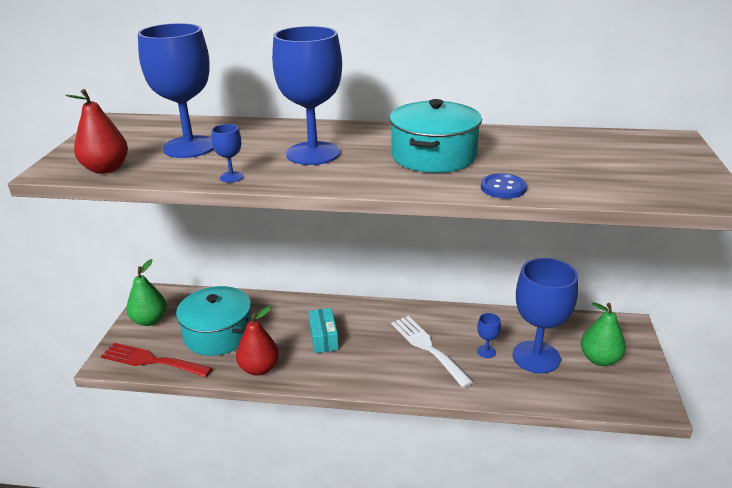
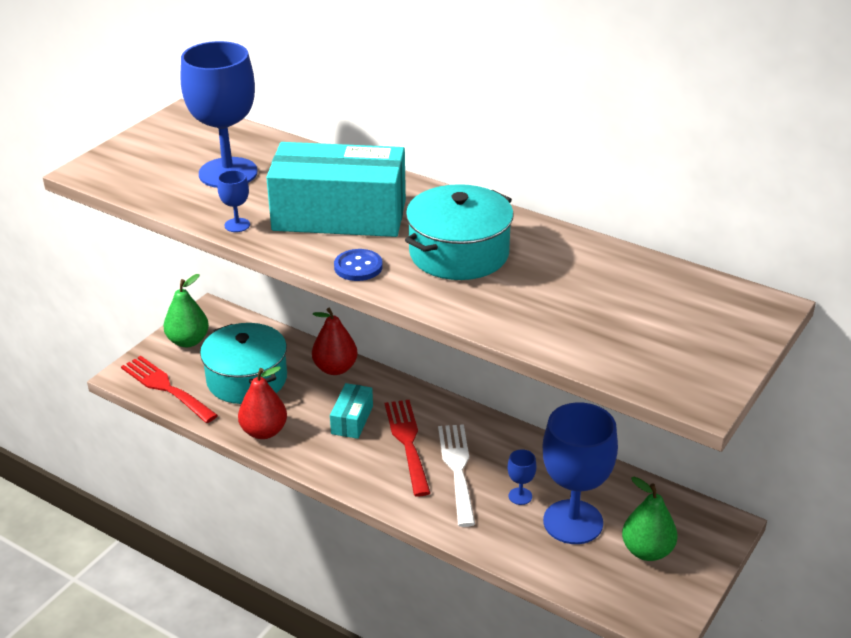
camera: 25 degrees right, 5 degrees up
(106, 169) = (133, 182): red pear -> red pear (335, 368)
(313, 153) = (339, 215): blue goblet -> turquoise box
(377, 340) = (407, 442): none -> red fork
(503, 188) = (486, 316): blue button -> blue button (358, 267)

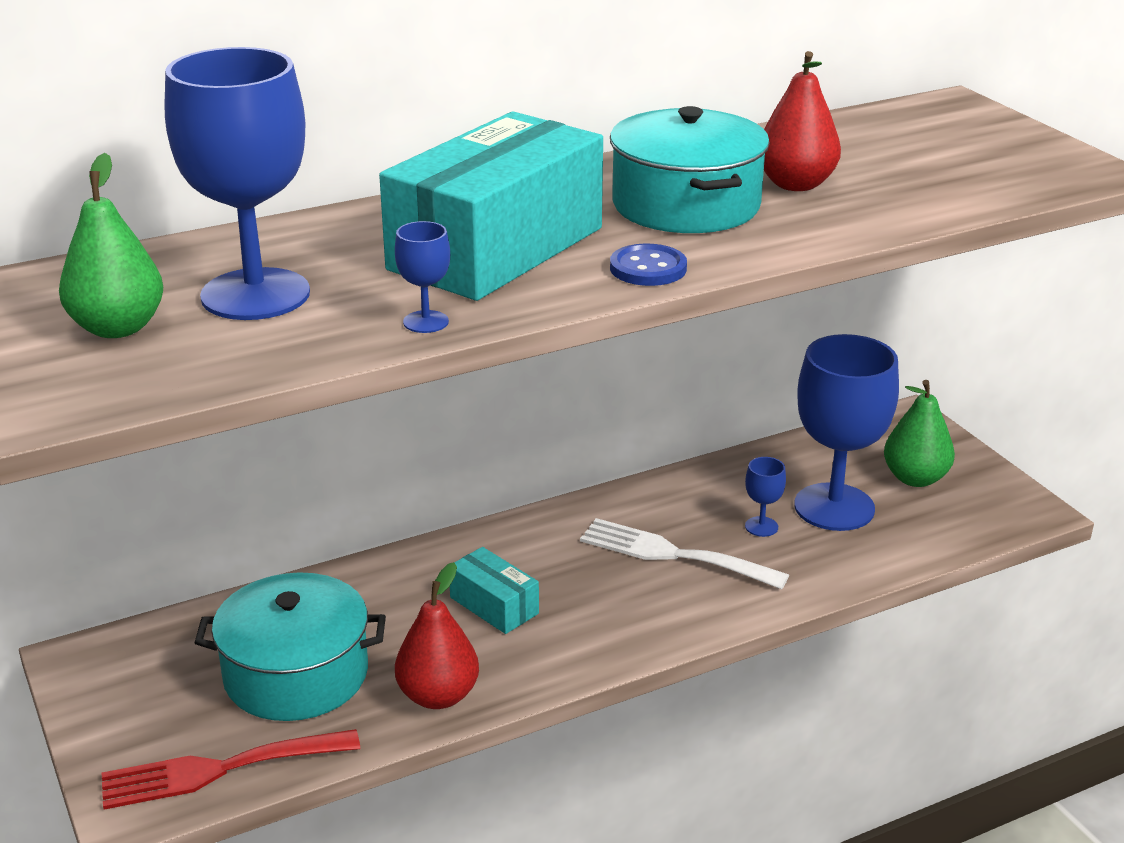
camera: 60 degrees left, 5 degrees down
(188, 341) = (125, 707): green pear -> green pear (118, 328)
(335, 368) = (366, 582): red pear -> red pear (795, 184)
(407, 442) = (585, 575): red fork -> none

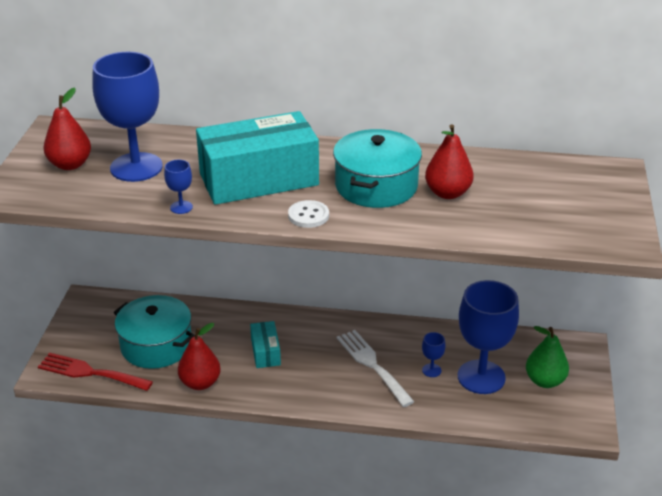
camera: 35 degrees right, 5 degrees up
(118, 328) = (70, 164): green pear -> red pear
(648, 268) = (308, 215): blue button -> white button

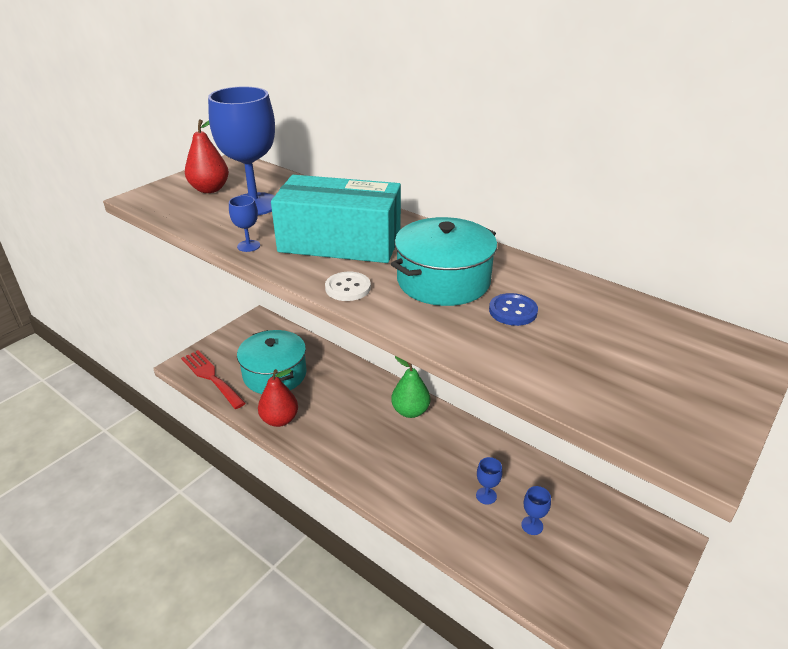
camera: 30 degrees right, 0 degrees up
(265, 352) = (352, 414): turquoise box -> none
(372, 364) = (434, 465): white fork -> none
(447, 193) = (513, 311): red pear -> blue button
(481, 377) = (532, 525): blue goblet -> blue goblet, size x0.41
(545, 381) = (600, 561): green pear -> green pear (410, 411)

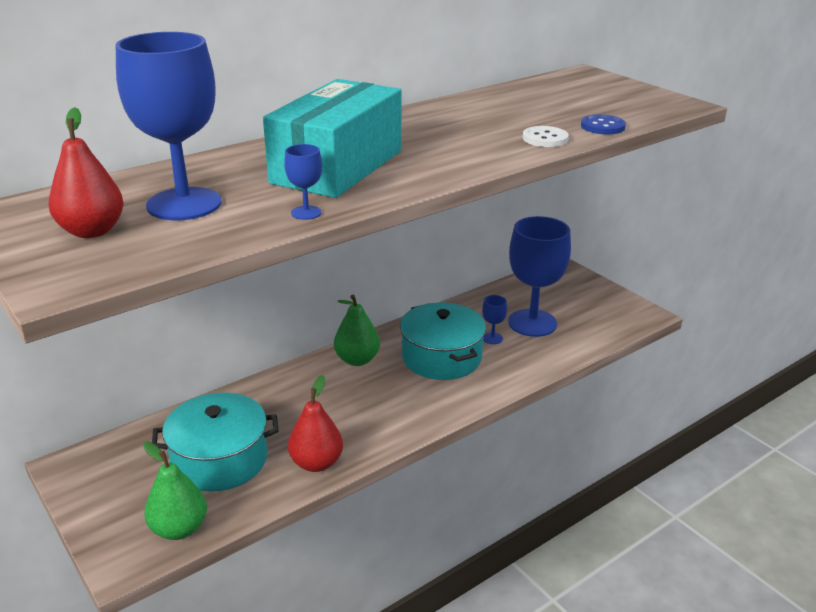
camera: 75 degrees left, 5 degrees down
(211, 377) = (179, 529): red fork -> green pear
(348, 288) = (439, 172): white button -> white button (545, 138)
(443, 281) = (448, 135): turquoise pot -> turquoise pot (441, 357)
(513, 311) = (511, 120): blue button -> blue button (602, 126)
(532, 525) = (532, 323): blue goblet -> blue goblet, size x2.45

